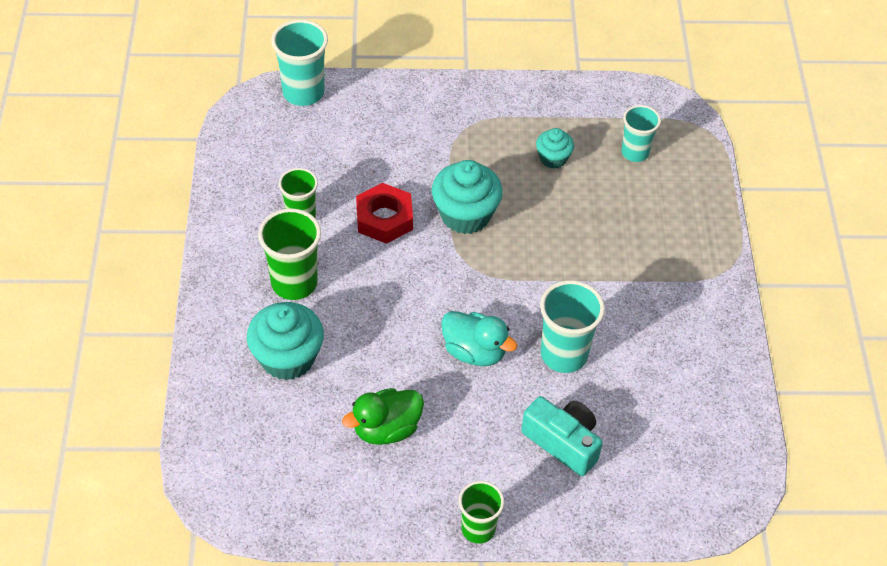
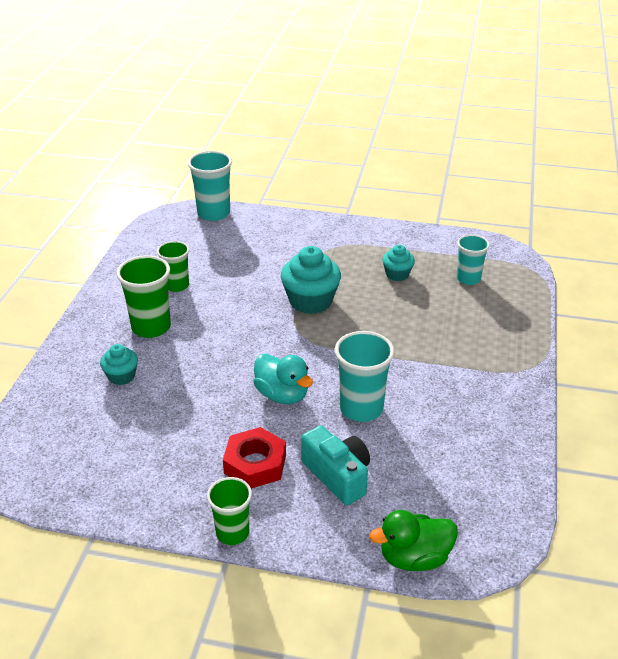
camera: 15 degrees right, 15 degrees down
(287, 358) = (121, 376): turquoise cupcake -> turquoise cupcake, size x0.56
(384, 218) = (243, 295): red nut -> red nut (255, 464)
(386, 429) = (181, 440): green duck -> green duck (414, 558)

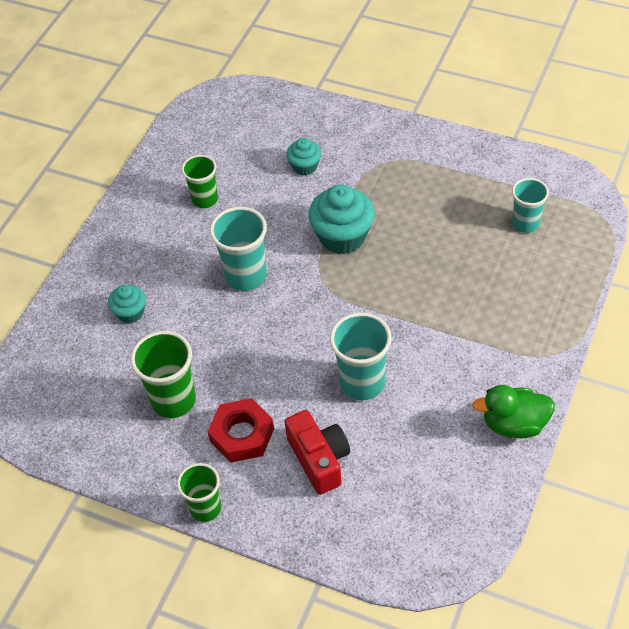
camera: 15 degrees right, 15 degrees up
(151, 327) = (169, 253): green cup -> green cup (173, 400)
(213, 213) = (263, 98): turquoise cup -> turquoise cup (246, 276)
(282, 395) = (286, 356): turquoise duck -> none
(338, 475) = (319, 459): turquoise camera -> red camera
(397, 274) = (447, 209): turquoise cupcake -> turquoise cupcake (305, 166)
(414, 558) = (369, 560): green duck -> green duck (514, 424)

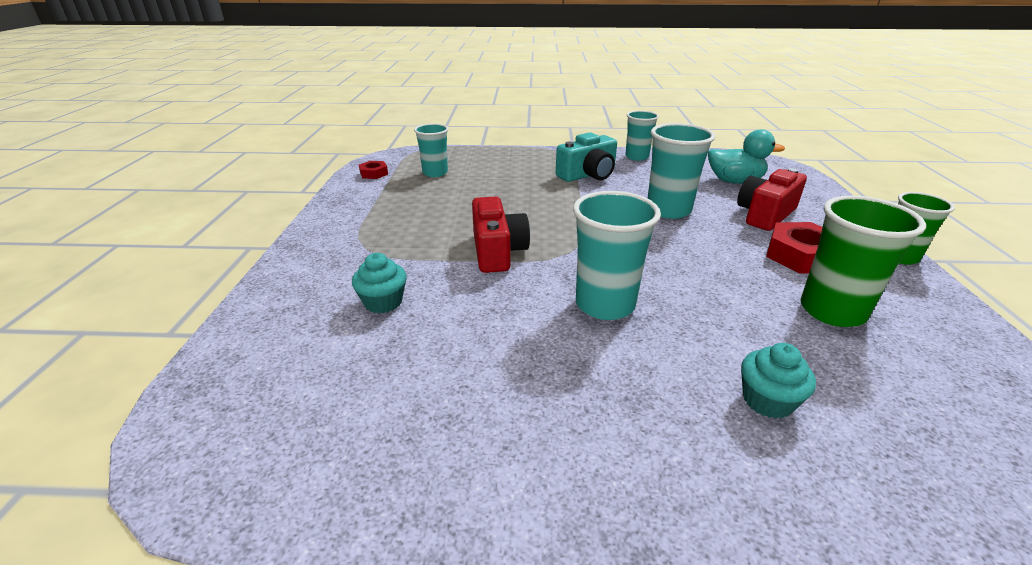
camera: 115 degrees left, 20 degrees down
(205, 199) = (484, 387): green cup -> none
(342, 236) = (497, 251): turquoise cupcake -> red camera
(404, 484) = (734, 181): none -> turquoise duck
(474, 352) = (588, 175): none -> turquoise camera
(514, 424) = (637, 157): green duck -> turquoise cup
(540, 176) = (374, 173): none -> red nut

